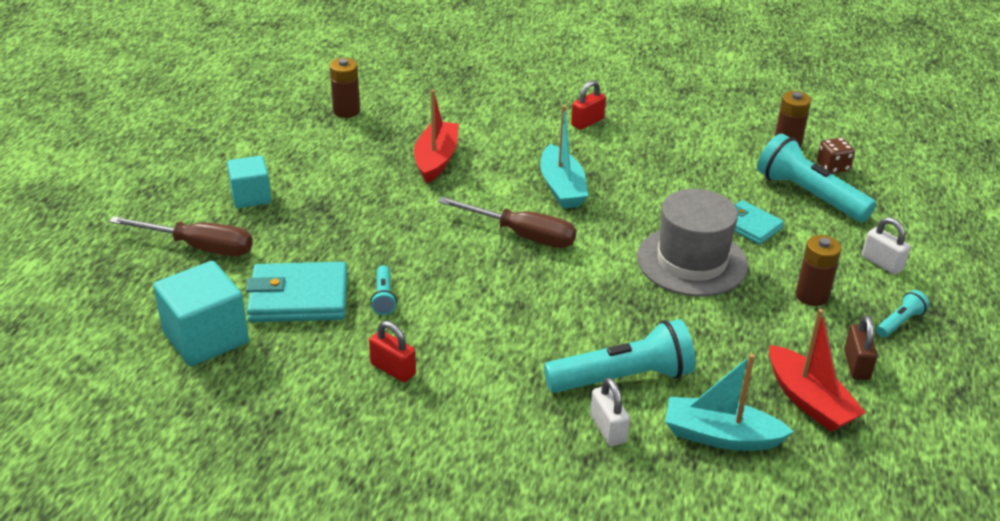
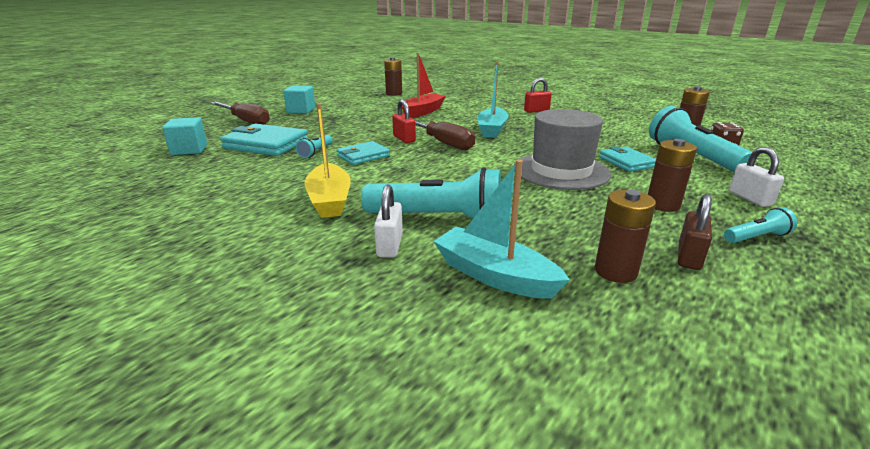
camera: 25 degrees right, 10 degrees down
(206, 337) = (189, 150): turquoise cube -> turquoise cube, size x0.63
(393, 369) = (273, 181): red padlock -> red padlock (404, 139)
(451, 290) = (363, 156): none -> turquoise wallet
(490, 383) = (329, 200): none -> yellow boat
(809, 401) = (615, 271): red boat -> brown battery

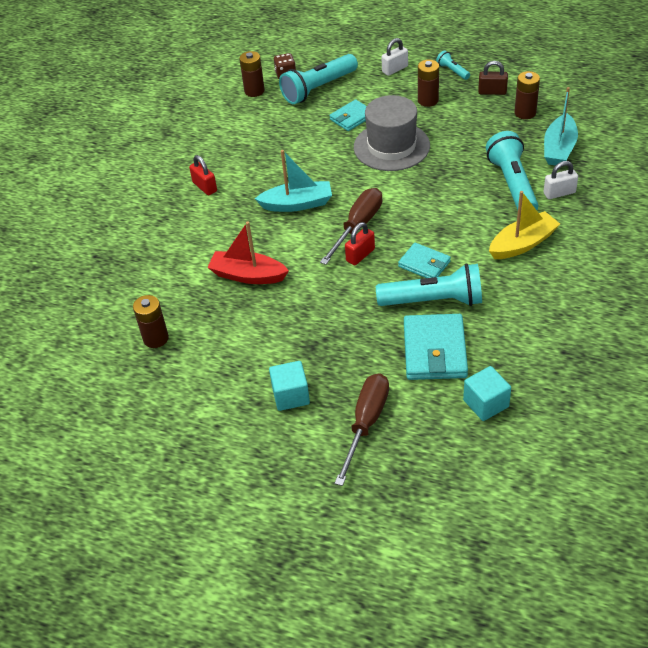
camera: 105 degrees left, 20 degrees up
(316, 152) = (433, 300): turquoise flashlight -> turquoise flashlight, size x2.12

